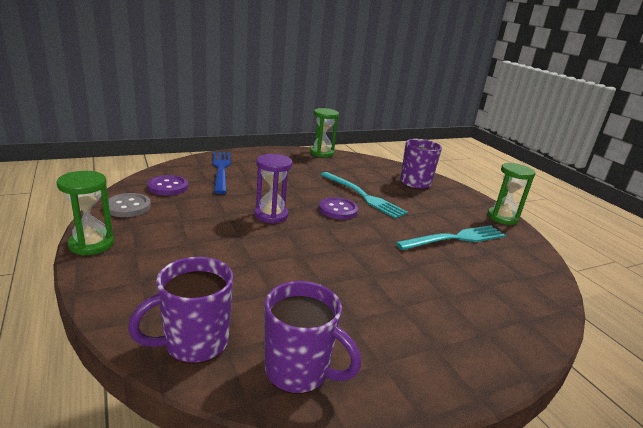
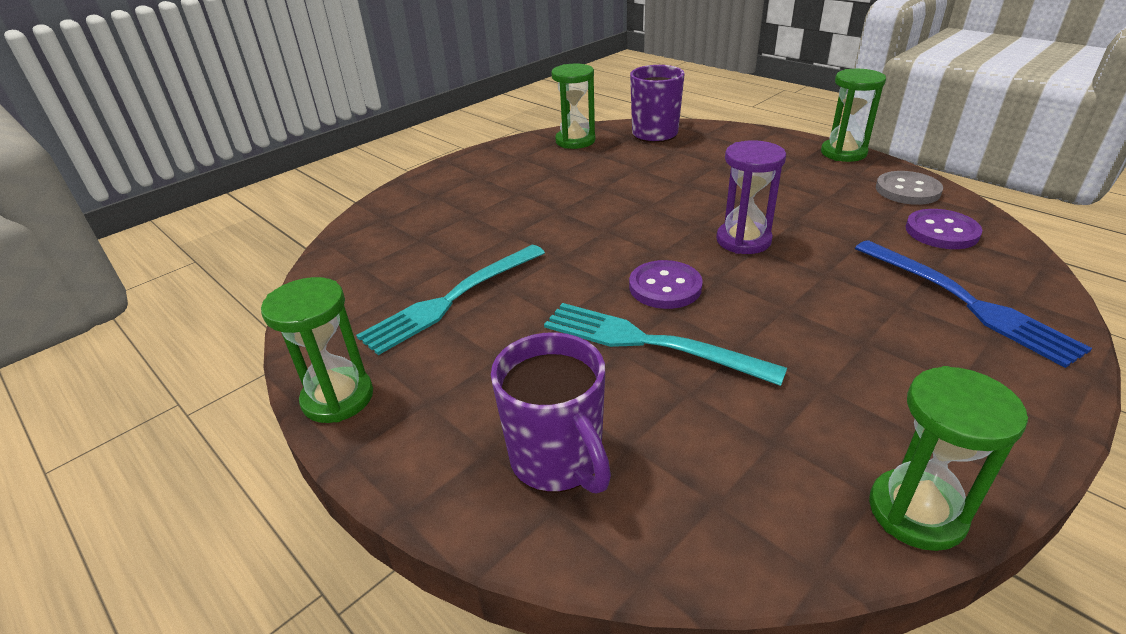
camera: 165 degrees right, 10 degrees up
(299, 371) = (575, 141): purple mug -> green hourglass

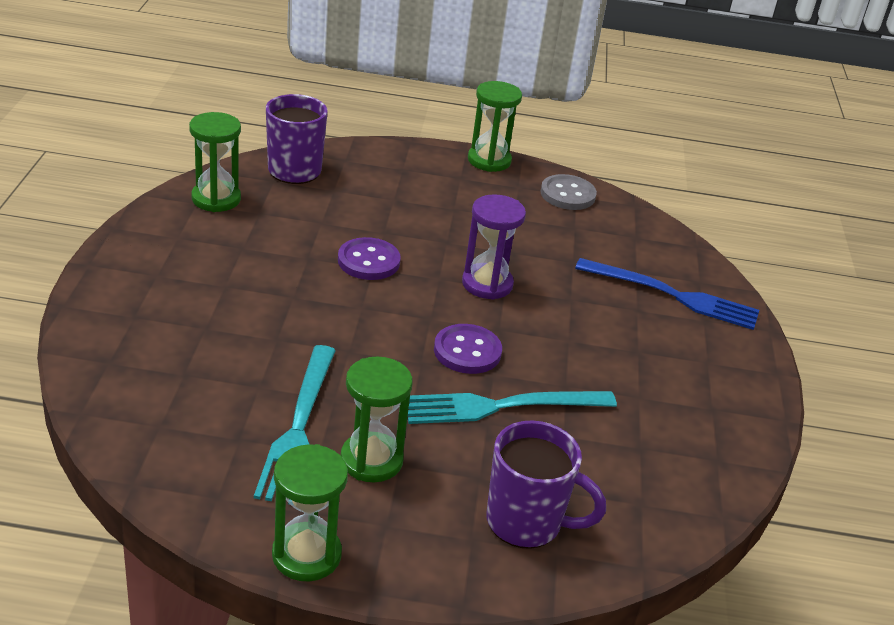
camera: 45 degrees left, 0 degrees up
(916, 512) = (742, 459): green hourglass -> green hourglass (371, 460)
(941, 232) = (618, 233): purple button -> purple button (368, 261)

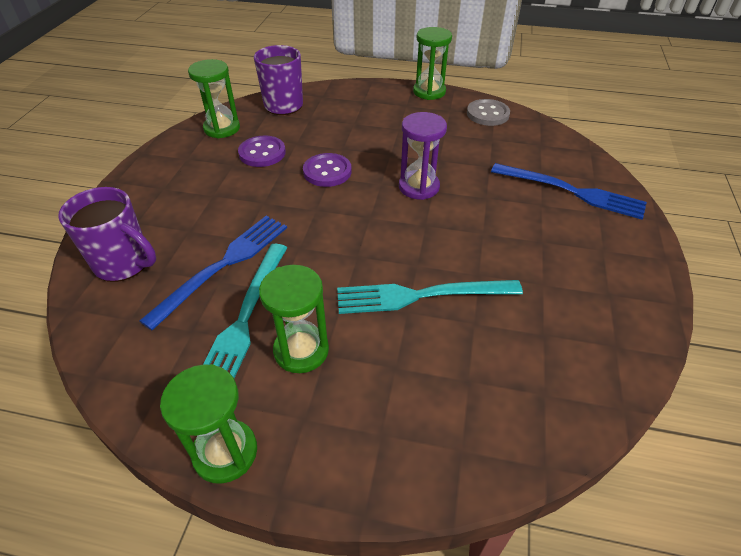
camera: 10 degrees right, 10 degrees up
(260, 369) = (224, 265): none -> blue fork
(467, 351) = (397, 245): purple button -> purple button (262, 153)
(526, 523) = (434, 416): purple mug -> purple mug (124, 264)

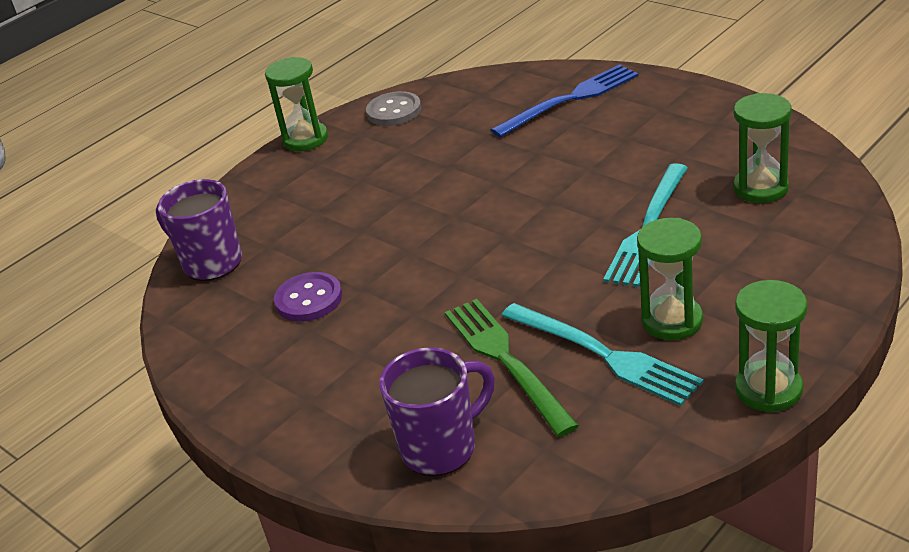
camera: 55 degrees left, 10 degrees down
(222, 128) = (213, 329): green hourglass -> green hourglass (760, 188)
(224, 265) = (506, 360): blue fork -> green fork
(327, 172) = (397, 252): purple button -> none
(419, 187) = (483, 191): purple hourglass -> none

